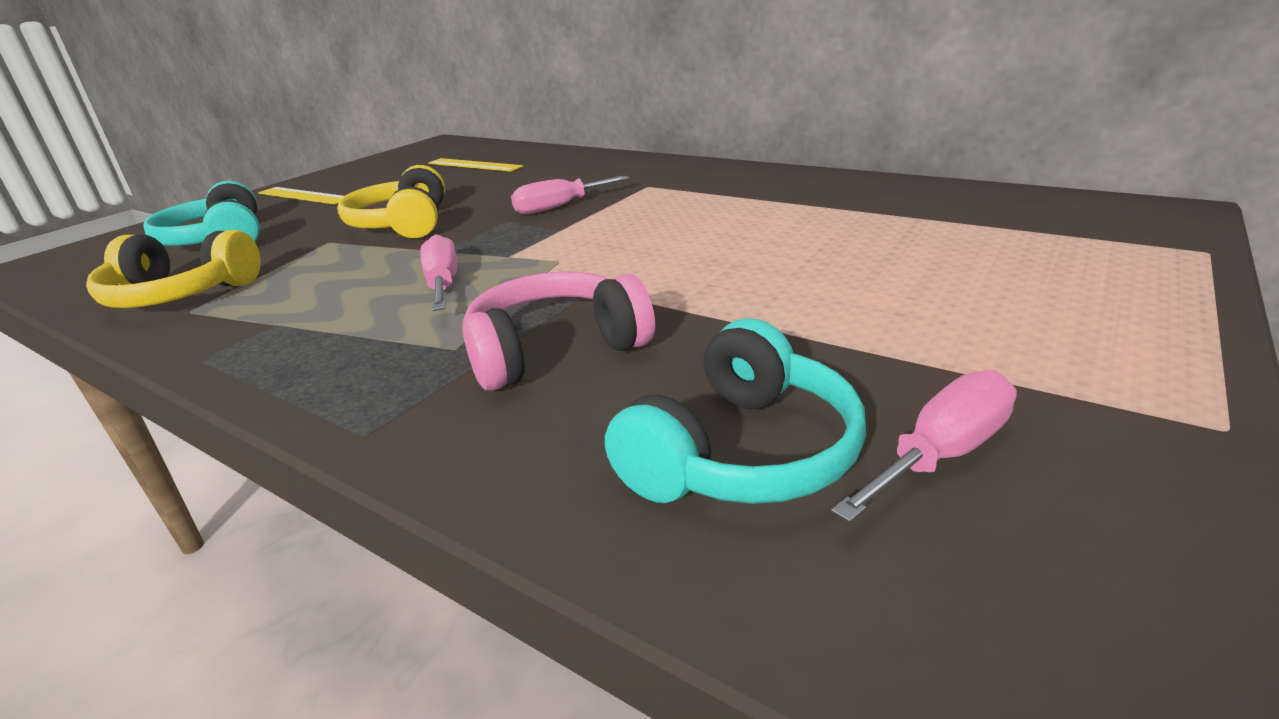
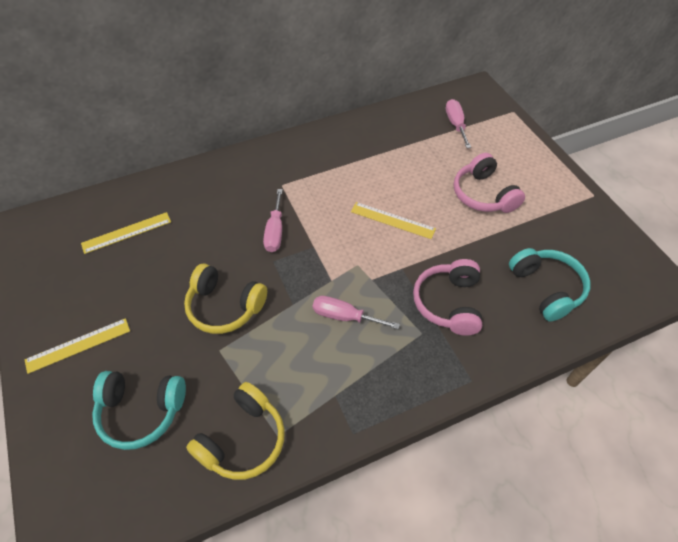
camera: 60 degrees left, 25 degrees up
(690, 253) = (392, 220): none -> yellow ruler
(897, 296) = (483, 195): none -> pink headphones
(941, 454) = (572, 250): pink screwdriver -> pink screwdriver (455, 124)

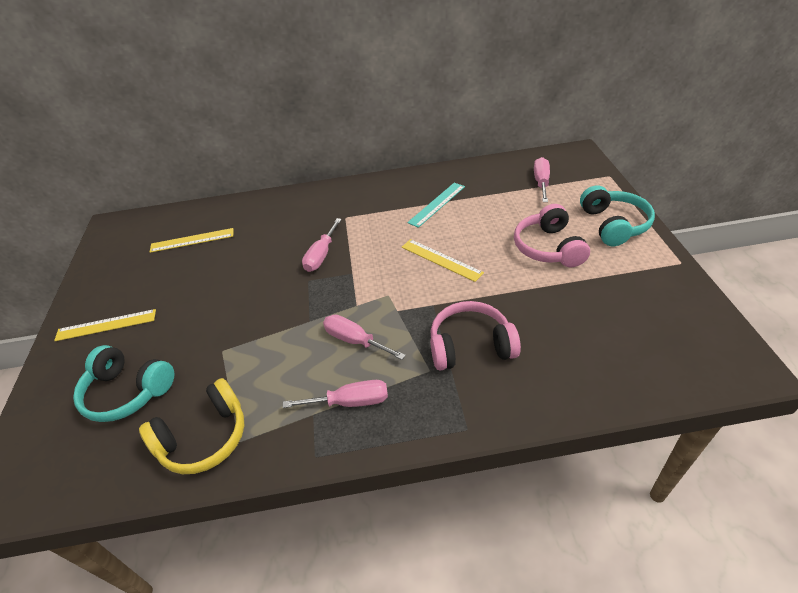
camera: 20 degrees right, 10 degrees down
(224, 307) = (245, 313): yellow headphones -> none
(364, 377) = (350, 402): none -> pink screwdriver
(367, 159) = (437, 204): none -> turquoise ruler
(448, 303) = (470, 346): pink headphones -> pink headphones turned 60 degrees clockwise
(546, 288) = (591, 348): turquoise headphones -> turquoise headphones (613, 225)

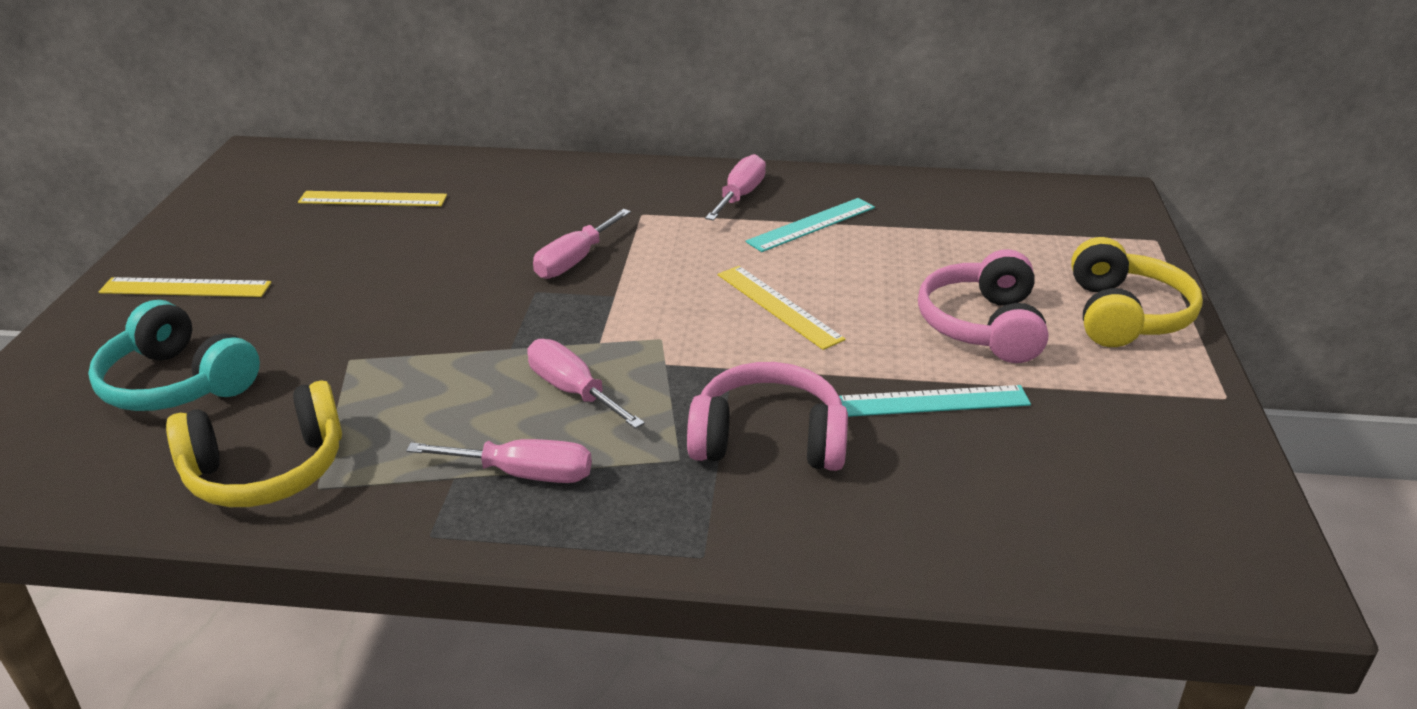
camera: 10 degrees right, 10 degrees down
(541, 182) = (1019, 226): pink screwdriver -> pink screwdriver (740, 196)
(543, 300) = (933, 401): none -> turquoise ruler
(613, 225) = (1124, 315): turquoise headphones -> yellow headphones

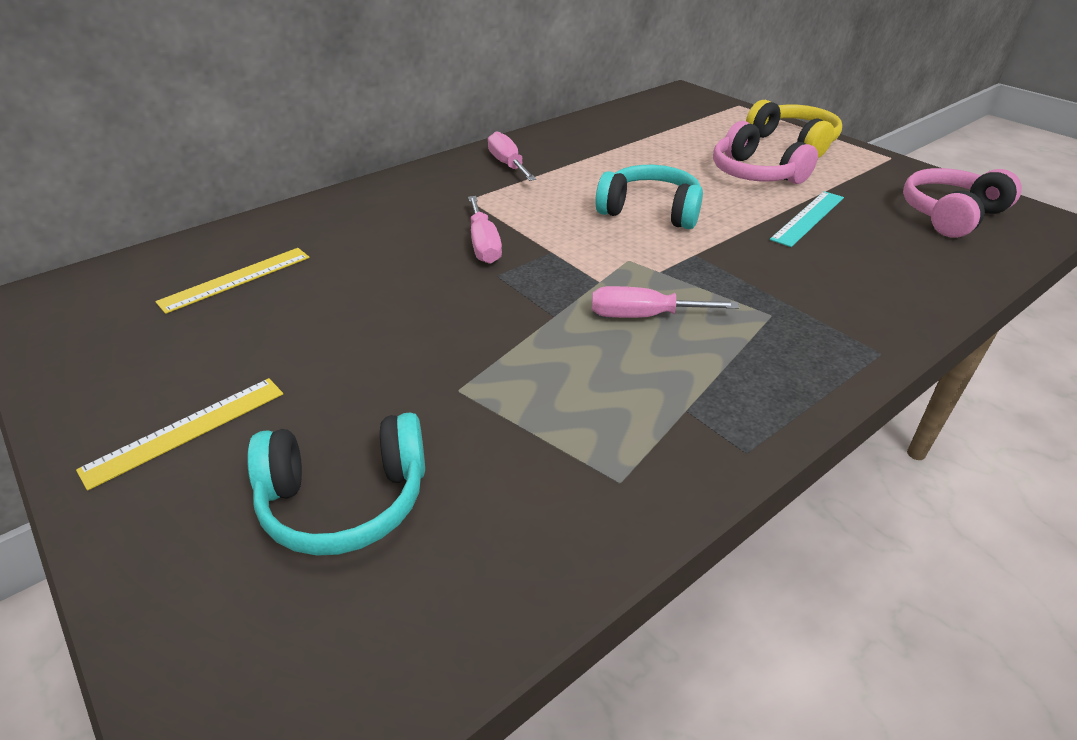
camera: 45 degrees left, 5 degrees up
(267, 470) = (560, 500): yellow headphones -> none
(524, 474) = (718, 378): pink screwdriver -> none
(768, 440) = (786, 278): pink headphones -> pink headphones (950, 215)
(778, 306) = (650, 211): yellow ruler -> turquoise headphones
(811, 224) = (579, 163): turquoise ruler -> none

